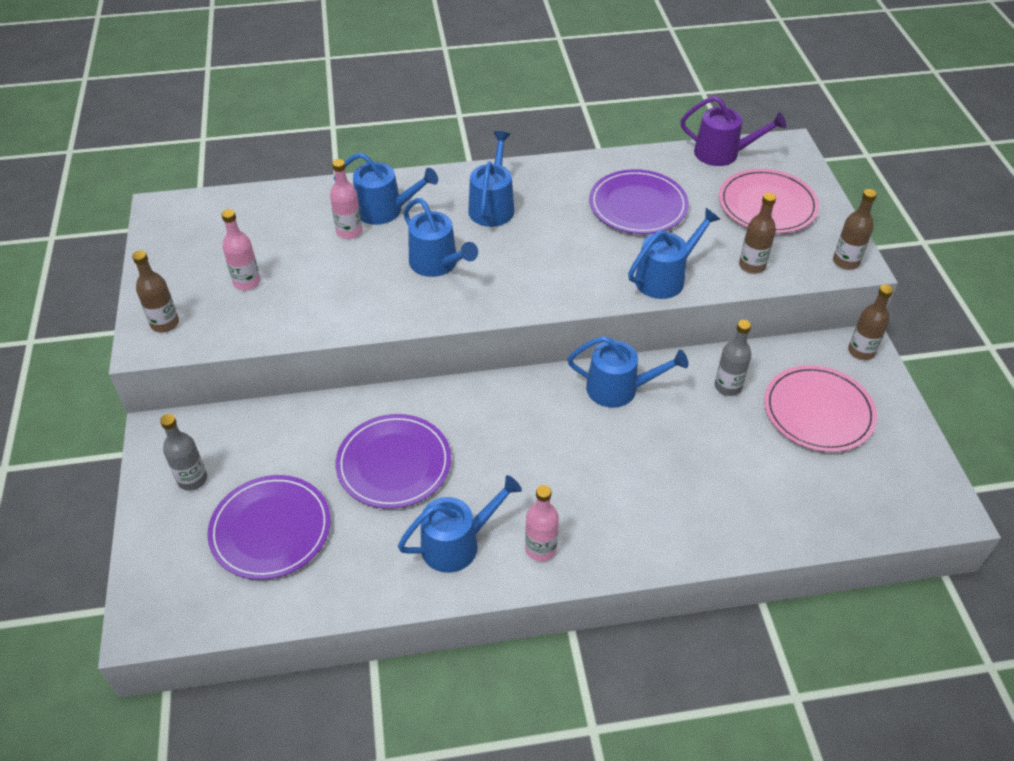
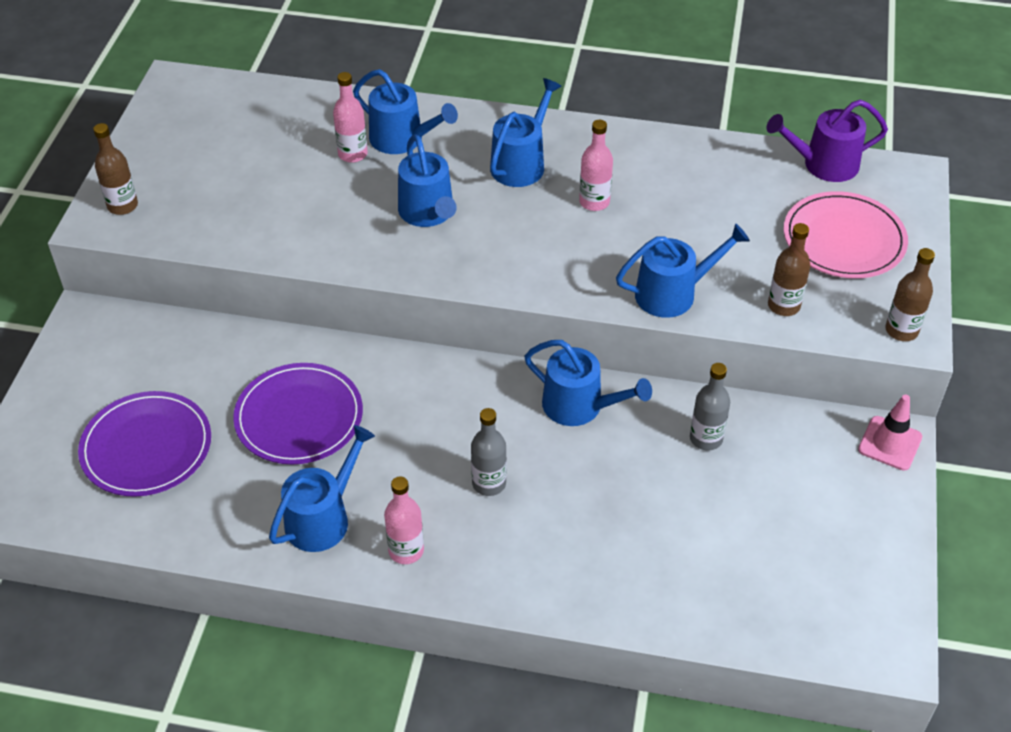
camera: 20 degrees right, 0 degrees up
(192, 479) = (95, 374): grey bottle -> grey bottle (489, 483)
(247, 282) = (222, 183): pink bottle -> pink bottle (594, 202)
(457, 543) = (322, 518): blue watering can -> blue watering can turned 45 degrees counterclockwise
(638, 205) = (687, 202): purple plate -> none
(722, 153) = (824, 164): purple watering can -> purple watering can turned 135 degrees clockwise
(818, 411) = (797, 497): pink plate -> none
(861, 351) = (890, 443): brown bottle -> pink traffic cone

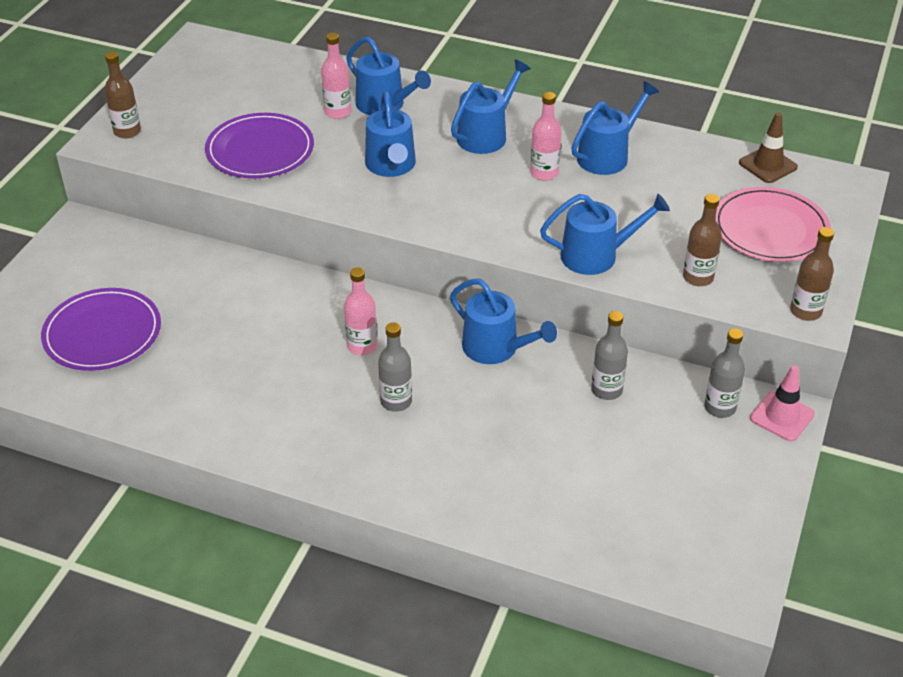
camera: 10 degrees right, 5 degrees down
(299, 417) = (241, 326): purple plate -> purple plate (260, 150)
(322, 518) = (239, 410): blue watering can -> blue watering can (607, 156)
(406, 550) = (306, 447): pink bottle -> pink bottle (362, 346)
(824, 164) = (767, 165): purple watering can -> brown traffic cone
(825, 442) = (719, 407): none -> grey bottle

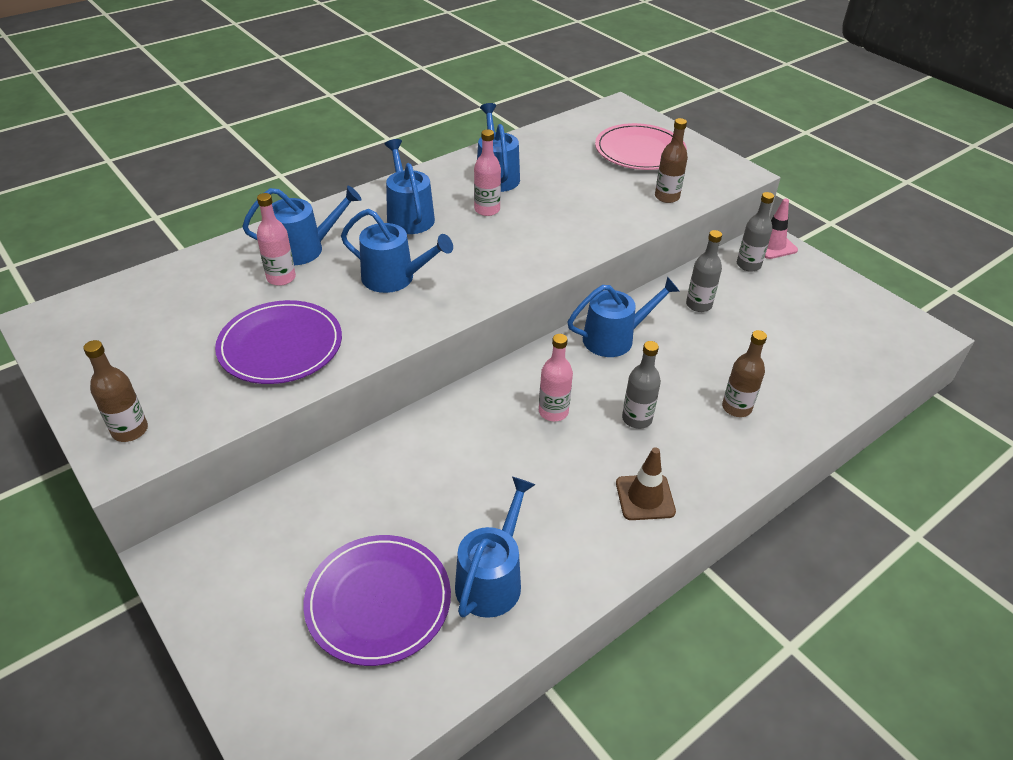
camera: 60 degrees left, 0 degrees up
(596, 255) = (607, 227): blue watering can -> blue watering can (492, 579)
(767, 165) = (573, 124): brown traffic cone -> brown traffic cone (645, 497)
(805, 311) = (732, 173): brown bottle -> brown bottle (736, 408)

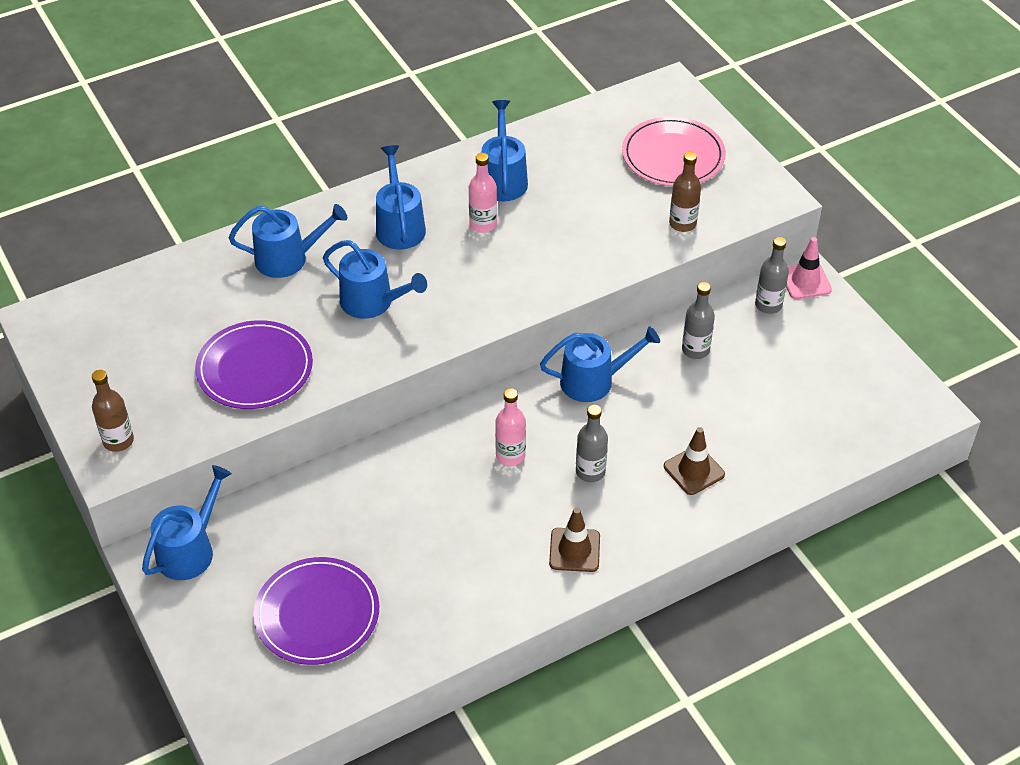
camera: 10 degrees right, 5 degrees up
(281, 278) = (262, 292): pink bottle -> none
(492, 579) = (417, 607): blue watering can -> blue watering can (190, 550)
(736, 408) = (694, 470): brown bottle -> brown traffic cone

